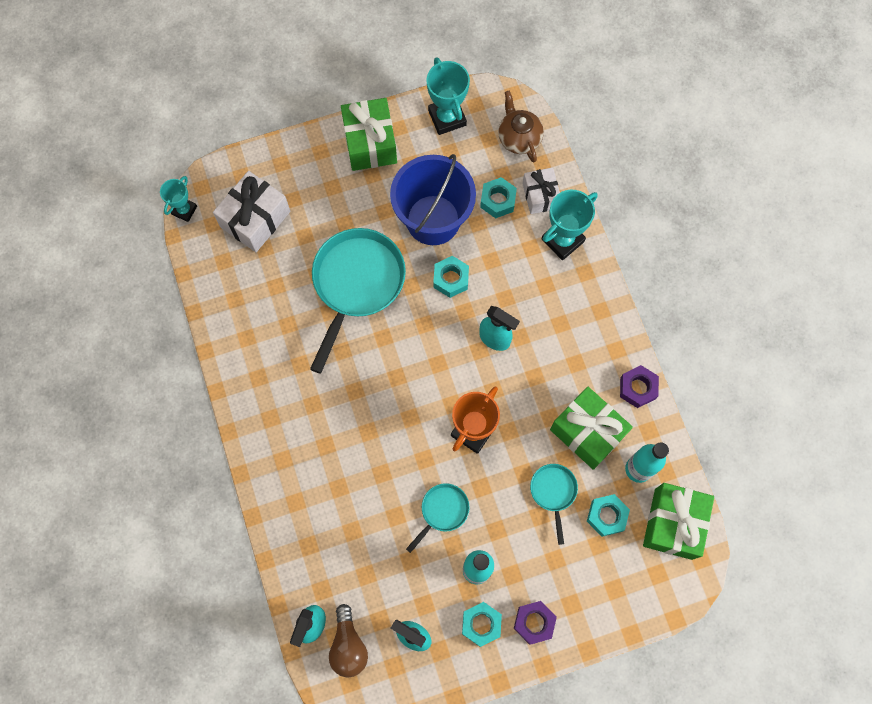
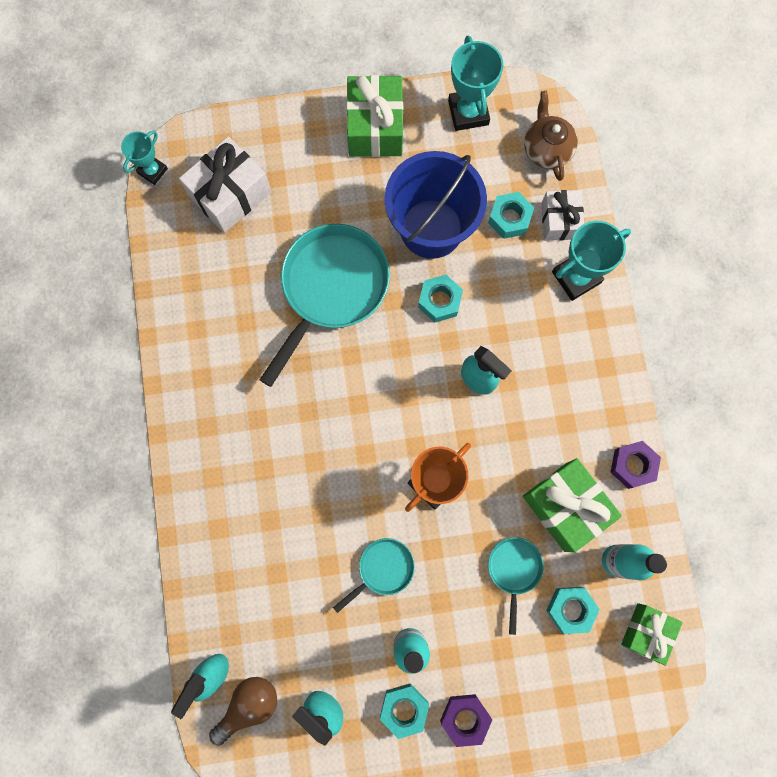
camera: 10 degrees right, 5 degrees up
(348, 645) = (249, 705): brown light bulb -> brown light bulb turned 135 degrees counterclockwise
(673, 523) = (646, 632): green gift -> green gift, size x0.64

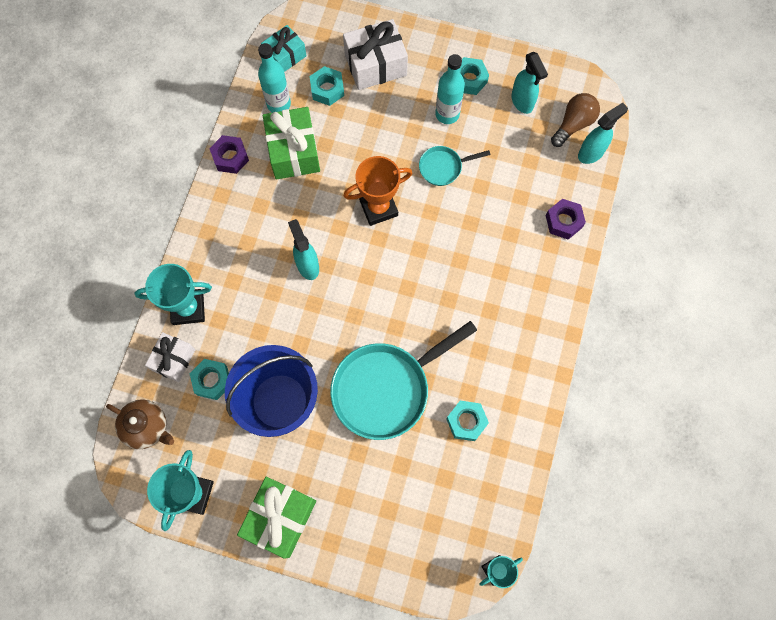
camera: 155 degrees left, 5 degrees down
(230, 194) = (435, 513): white gift -> white gift (375, 65)
(249, 705) = (573, 124): brown light bulb -> brown light bulb turned 150 degrees clockwise
(439, 301) = (305, 338): turquoise nut -> turquoise nut (466, 422)
(465, 718) = (431, 58): purple nut -> purple nut (563, 221)
(514, 570) = (352, 128): turquoise pan -> none
(546, 149) = (147, 427): brown teapot -> brown teapot turned 75 degrees counterclockwise
(646, 632) = (285, 56): green gift -> turquoise gift

